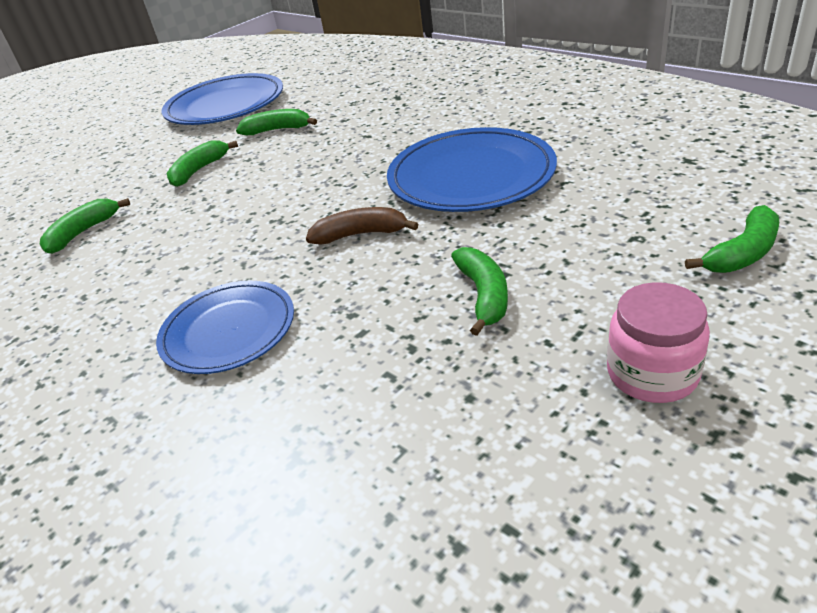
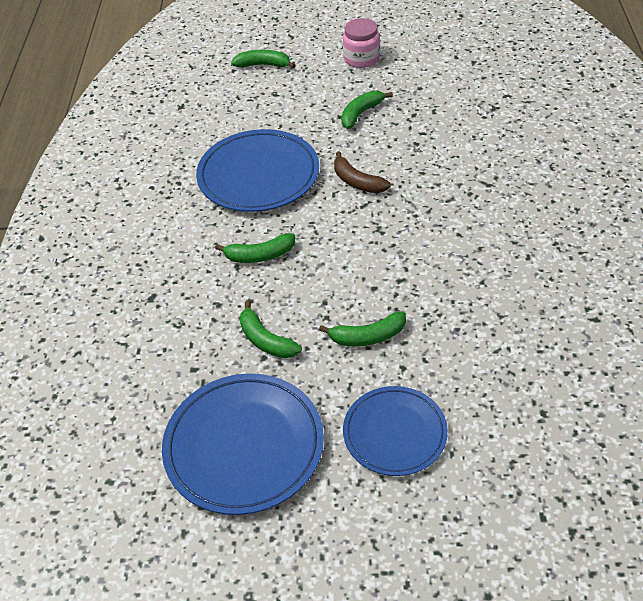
camera: 135 degrees left, 10 degrees up
(83, 232) = (496, 329): green banana -> green banana (259, 255)
(228, 331) = (472, 173): blue plate -> blue plate (395, 433)

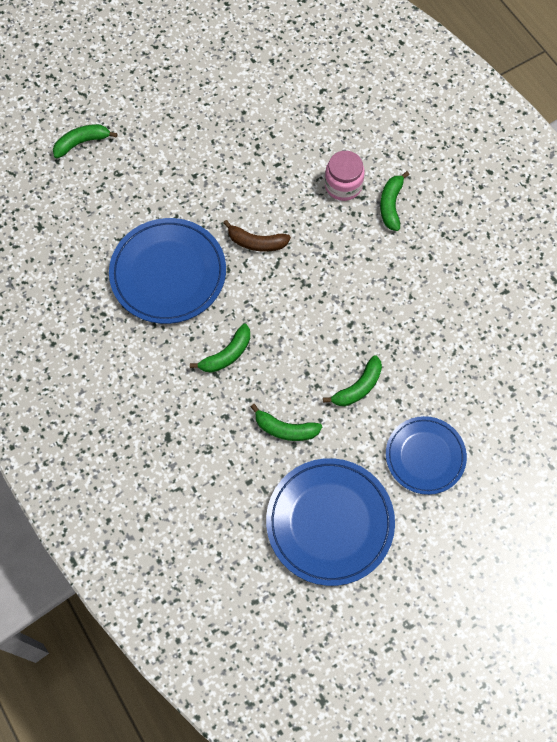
camera: 35 degrees left, 20 degrees up
(361, 58) = (169, 97): pink jar -> pink jar (343, 185)
(361, 114) = (211, 164): green banana -> green banana (391, 205)

